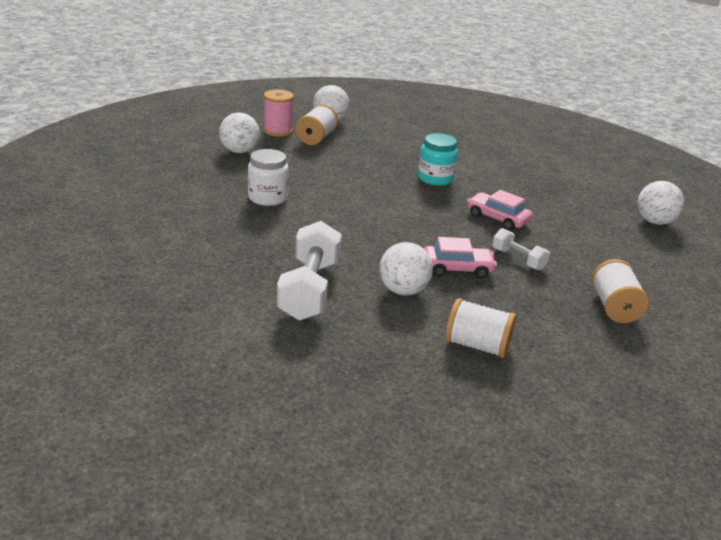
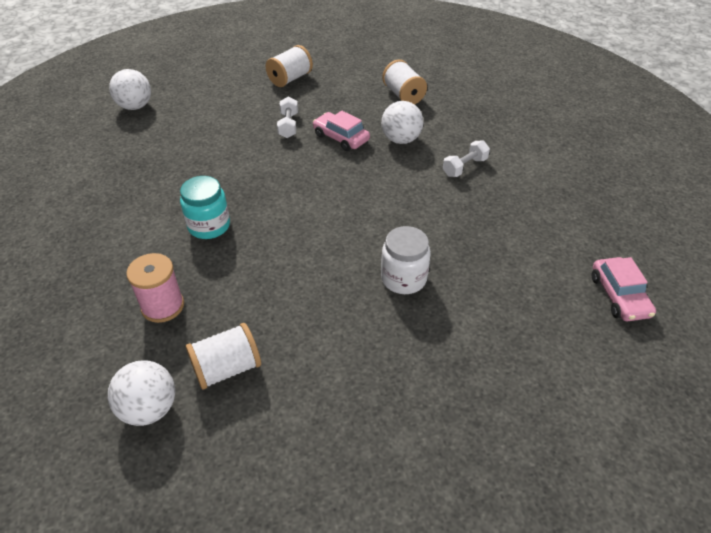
camera: 135 degrees left, 15 degrees up
(239, 151) = (355, 389): white ball -> none
(278, 131) = (254, 418): pink spool -> pink spool (163, 306)
(309, 290) = (464, 167): white dumbbell -> white dumbbell, size x0.53
(497, 218) = (238, 160): pink car -> pink car (619, 296)

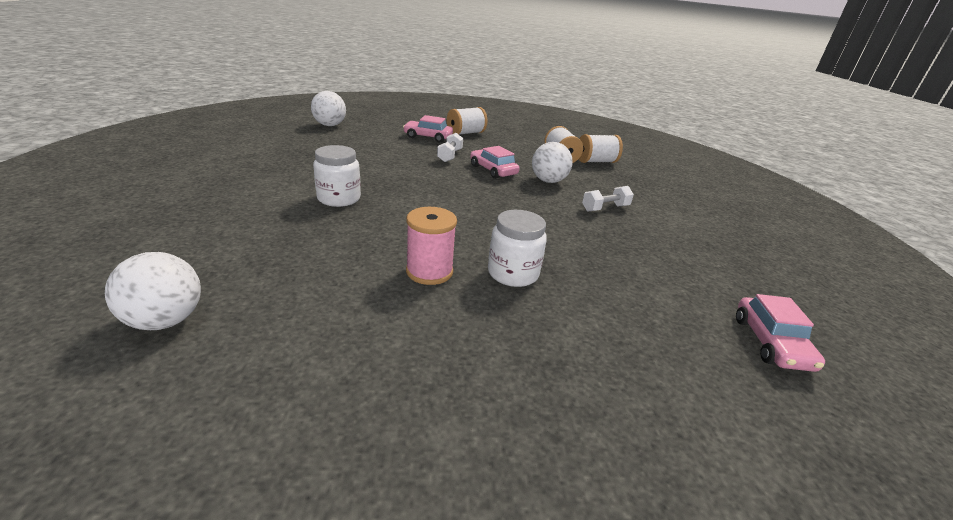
camera: 10 degrees right, 15 degrees down
(163, 306) = (252, 242): pink spool -> pink spool (429, 271)
(209, 226) = (339, 198): turquoise jar -> white jar
(227, 368) = (277, 305): white spool -> white spool (596, 161)
(252, 98) = (428, 137): none -> pink car

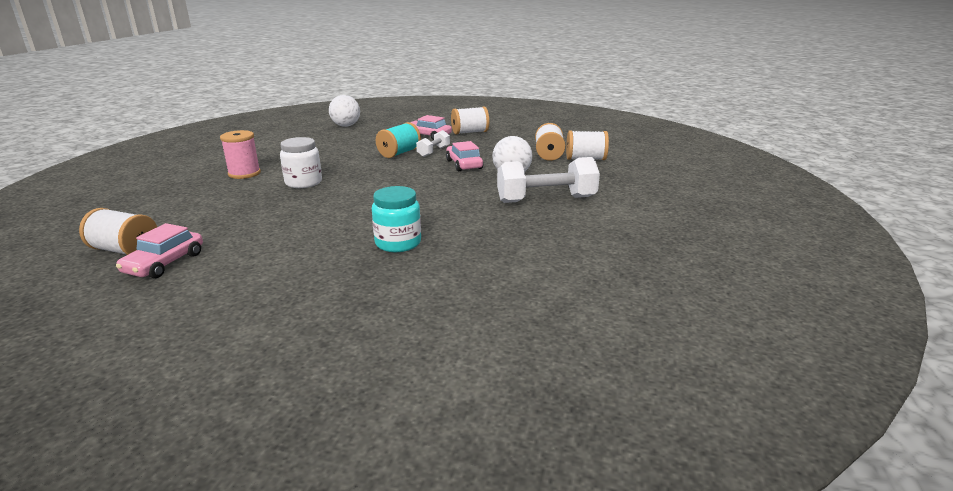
camera: 20 degrees right, 5 degrees down
(165, 321) = (125, 250): white ball -> white spool
(416, 158) = (399, 153): none -> turquoise spool
(429, 271) = (329, 236): pink spool -> pink spool (244, 173)
(513, 273) = (398, 243): white jar -> turquoise jar
(605, 208) = (546, 199): white dumbbell -> white dumbbell, size x1.89
(771, 343) = (589, 313): pink car -> pink car (164, 263)

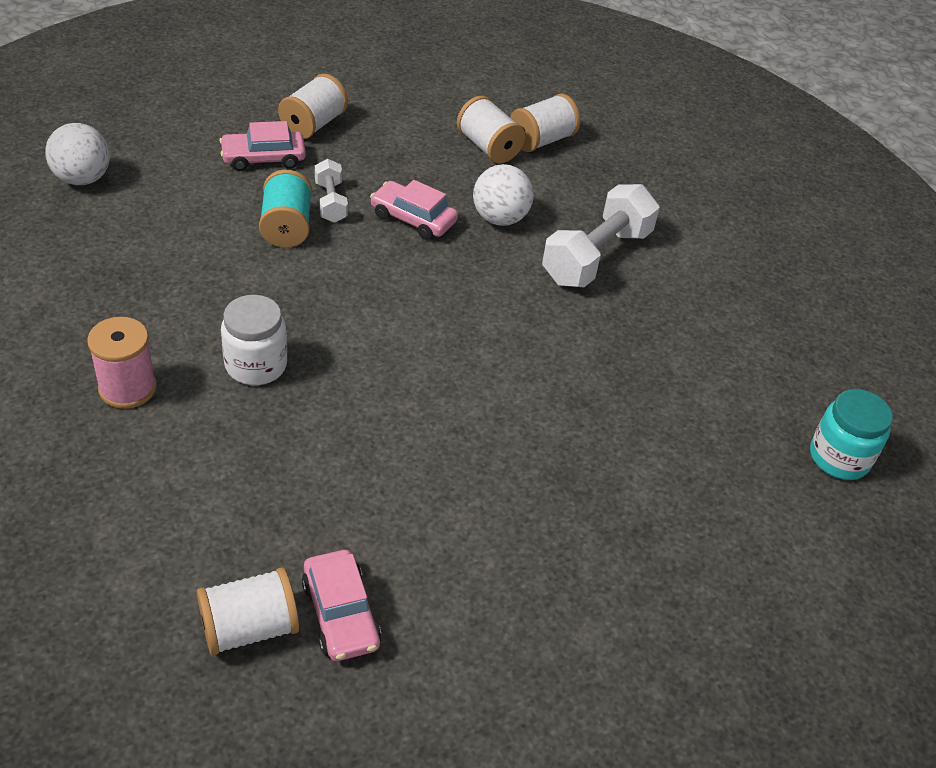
camera: 45 degrees left, 20 degrees up
(398, 243) = (546, 423): turquoise jar -> turquoise jar (839, 457)

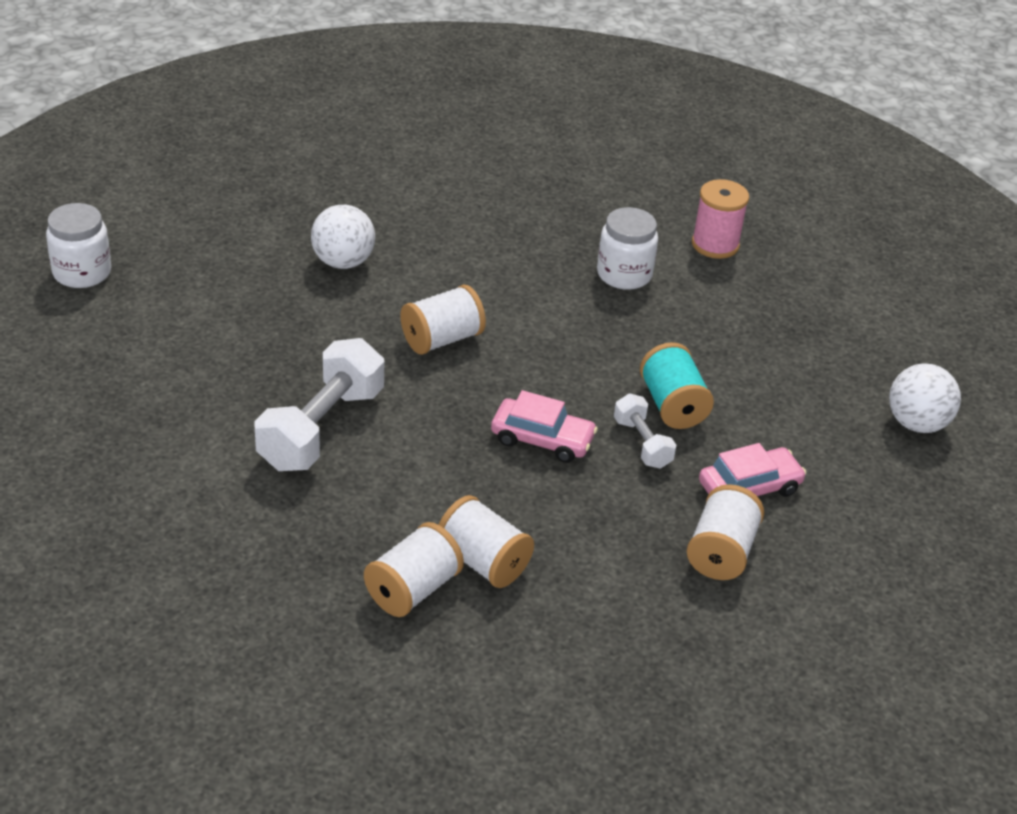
camera: 170 degrees right, 5 degrees down
(249, 628) = (537, 129): white spool -> white spool (442, 339)
(341, 614) = (480, 141): pink car -> none
(500, 218) = (443, 457): white ball -> white ball (343, 262)
(839, 457) = (82, 272): turquoise jar -> white jar

